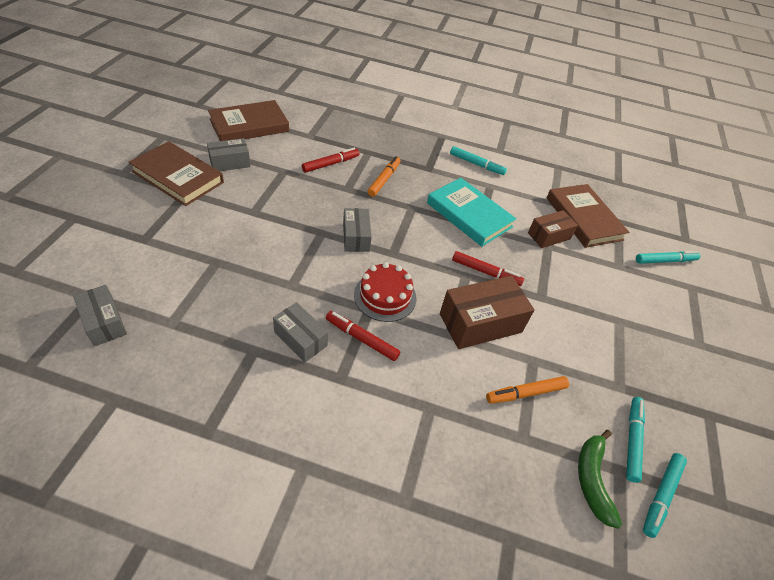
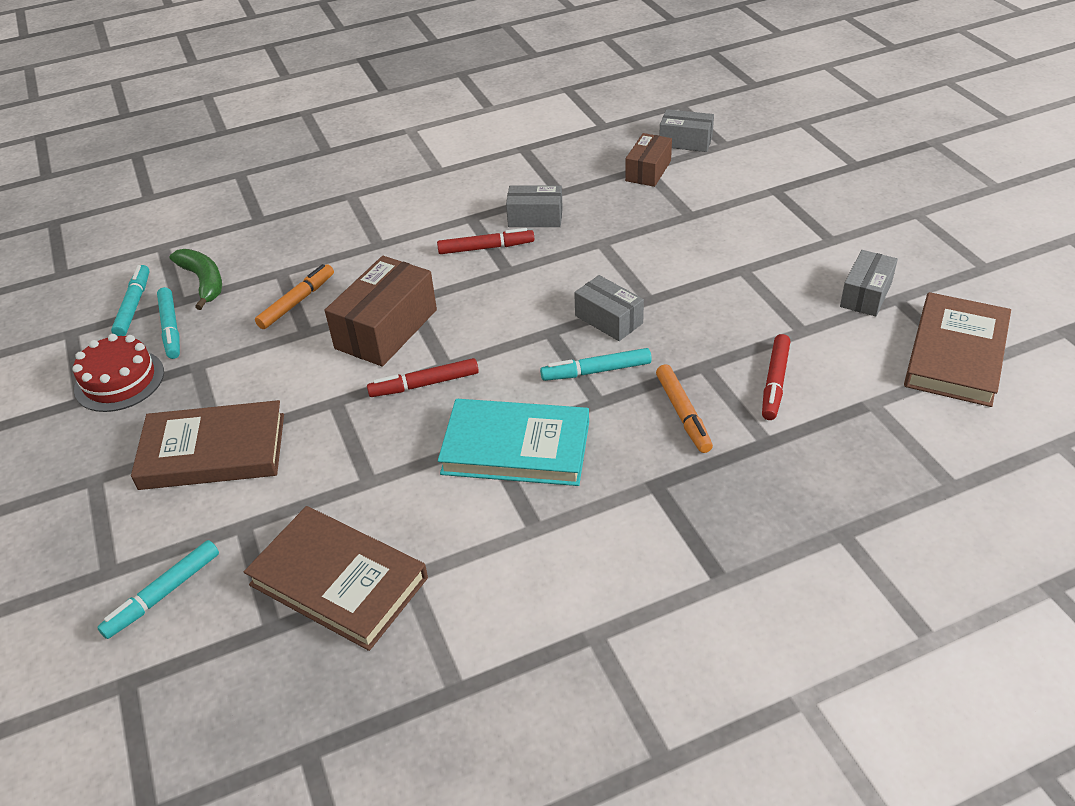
camera: 150 degrees right, 5 degrees down
(178, 177) = (870, 245): brown book -> brown book (213, 451)
(385, 296) = (506, 289): red cake -> red cake (119, 380)
(476, 164) = (598, 559): turquoise marker -> turquoise marker (596, 371)
(549, 236) = (377, 500): brown box -> brown box (648, 171)

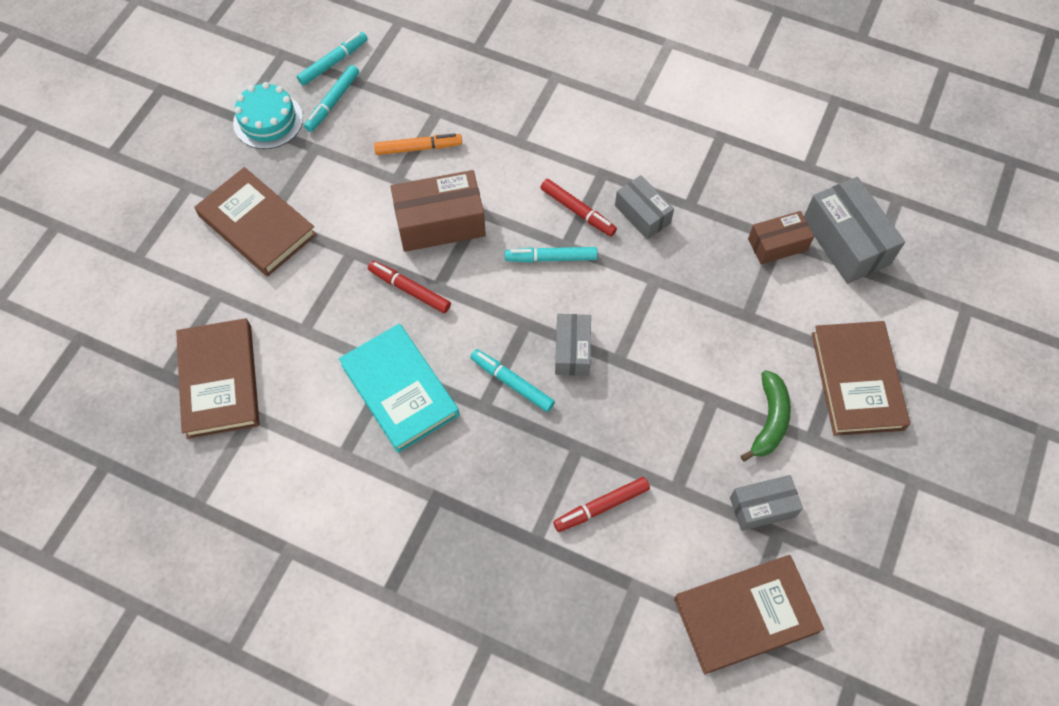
camera: 45 degrees right, 20 degrees up
(119, 380) = (268, 120): red cake -> turquoise cake
(163, 594) = (143, 300): turquoise marker -> turquoise marker (551, 258)
(203, 281) = (389, 77): green banana -> green banana (769, 420)
(683, 413) = (517, 468): orange marker -> none
(685, 142) = (846, 242): grey box -> grey box, size x1.63
(805, 195) = (857, 381): none -> brown book

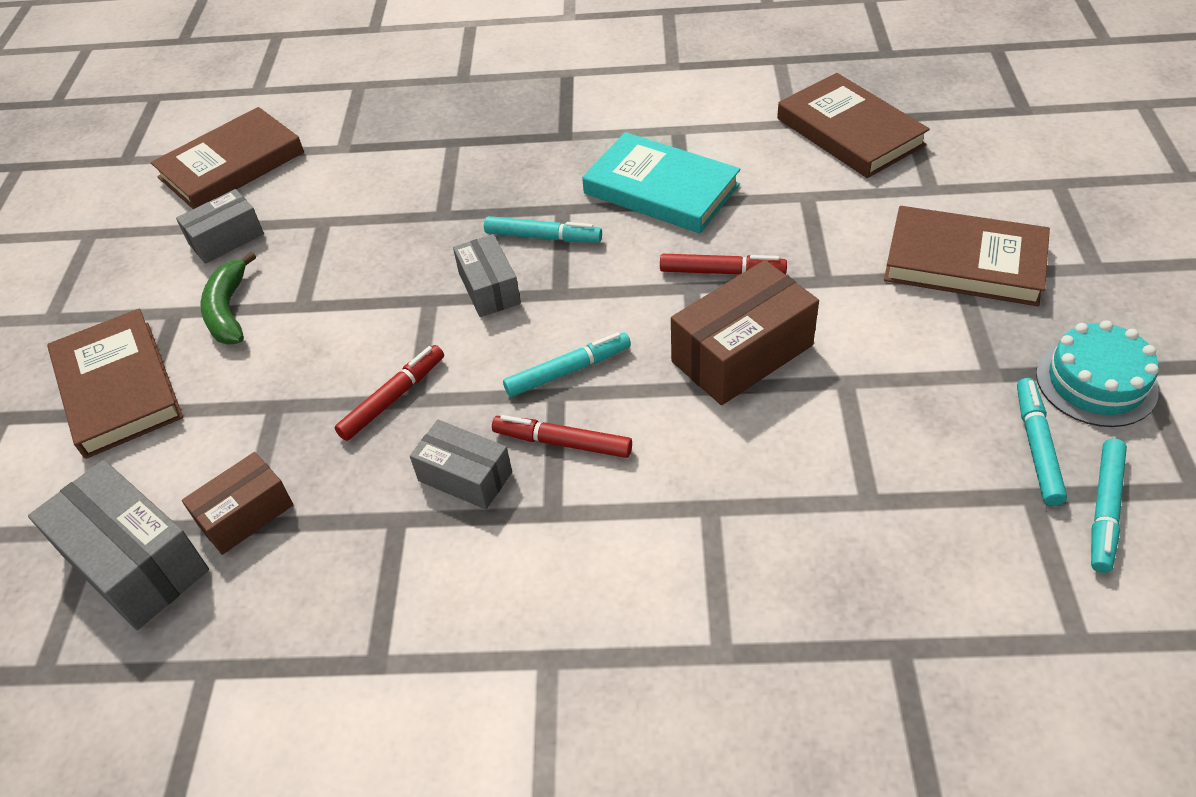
camera: 160 degrees right, 15 degrees down
(418, 148) = (851, 434): orange marker -> none
(601, 507) = (398, 183): red marker -> red marker (393, 398)

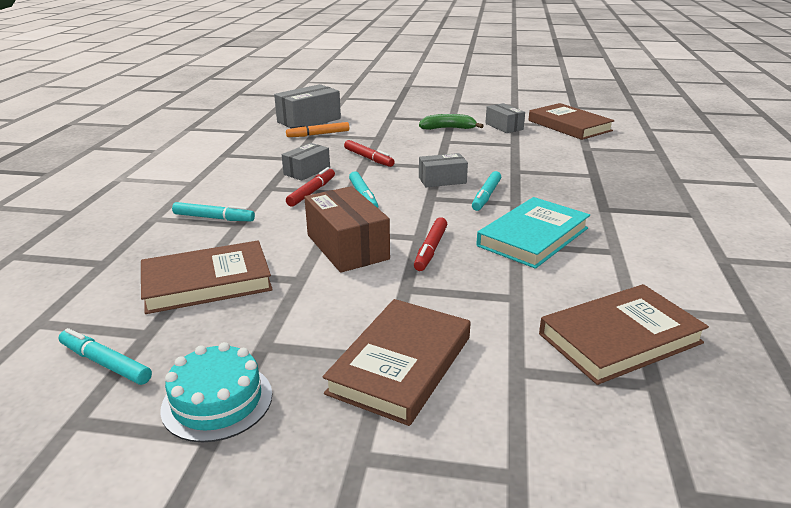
camera: 95 degrees right, 20 degrees down
(118, 388) = (406, 114): brown book -> brown book (207, 282)
(245, 515) = (318, 134): brown box -> orange marker
(1036, 446) = (183, 347): turquoise marker -> turquoise marker (214, 218)

